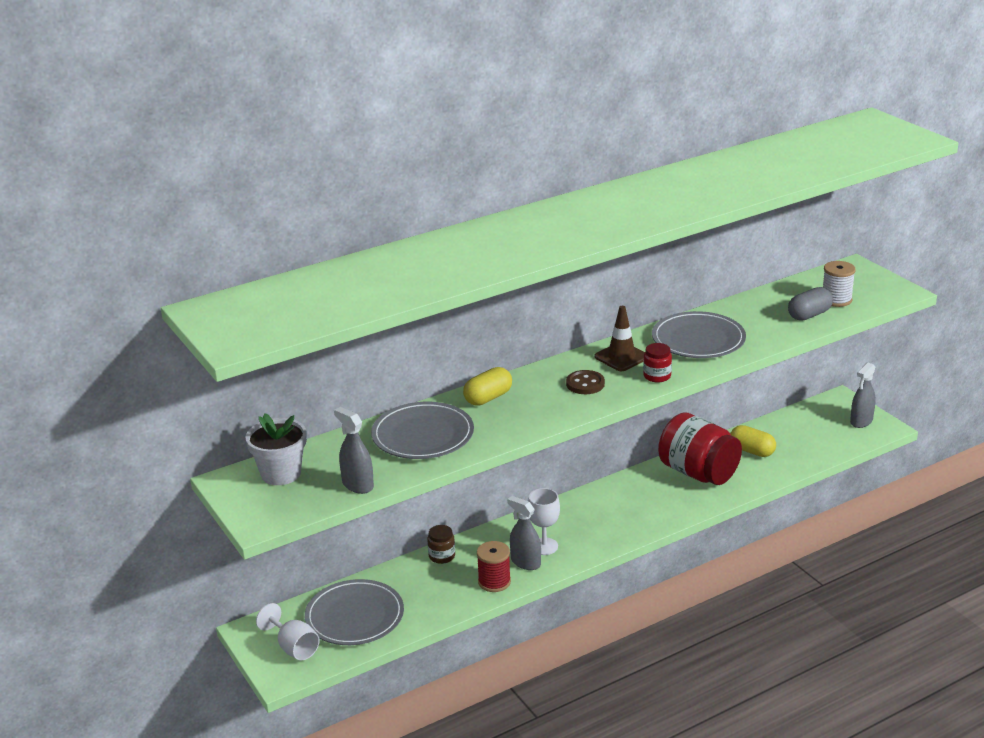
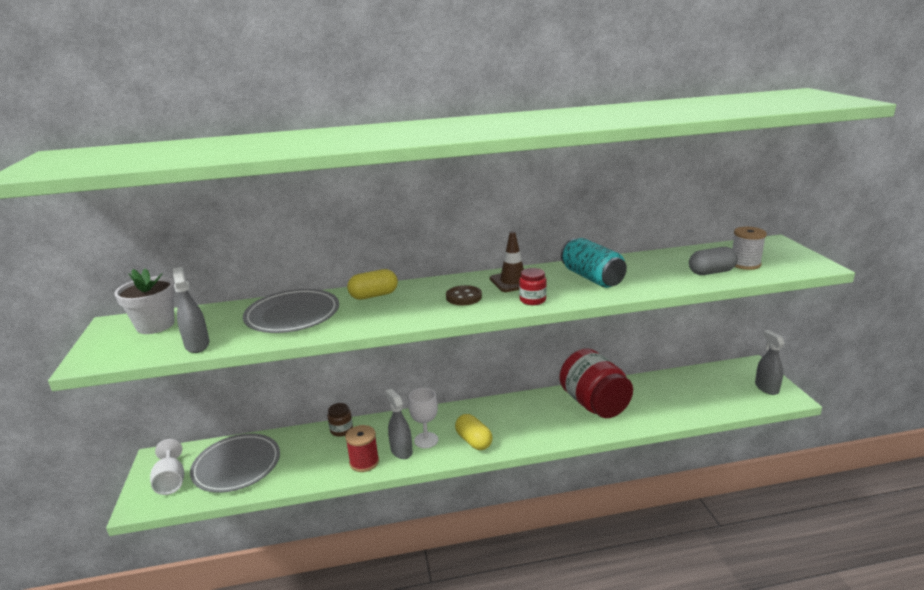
camera: 20 degrees right, 5 degrees down
(698, 340) = (592, 278): grey plate -> turquoise can
(752, 451) = (651, 395): yellow capsule -> yellow capsule (474, 441)
(861, 421) = (766, 388): grey spray bottle -> grey spray bottle turned 105 degrees clockwise

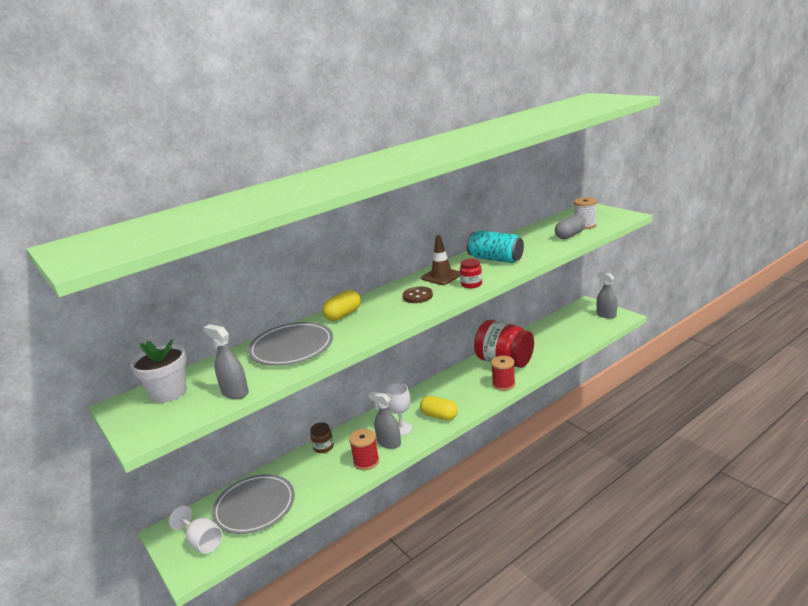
camera: 25 degrees left, 0 degrees up
(571, 431) = (503, 384): none -> red spool

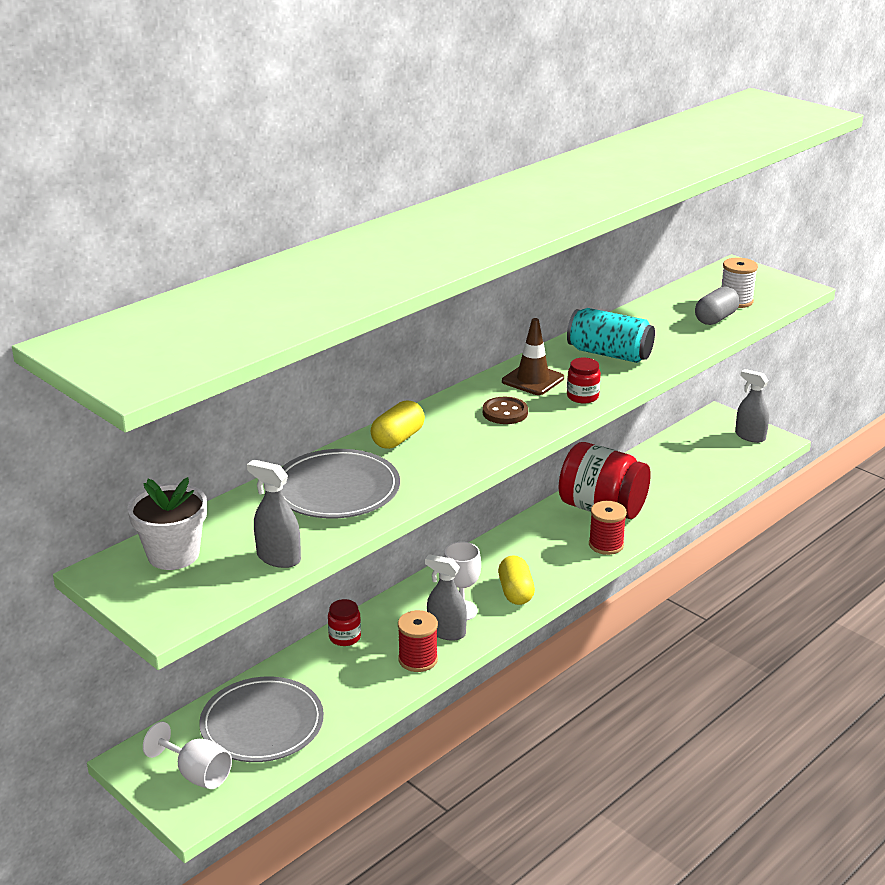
camera: 10 degrees left, 5 degrees up
(323, 447) = (345, 637): brown jar -> red jar
(439, 416) = (515, 592): yellow capsule -> yellow capsule turned 60 degrees clockwise

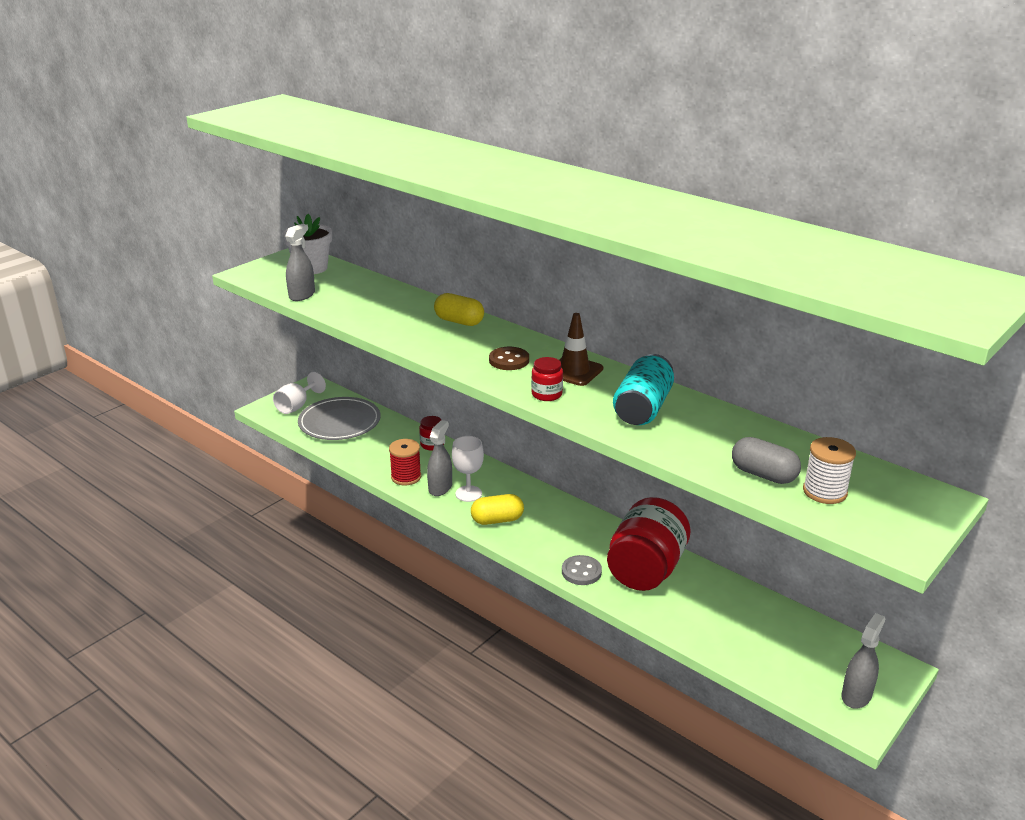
camera: 85 degrees right, 0 degrees up
(336, 490) = (385, 306): grey plate -> none
(606, 545) = (581, 572): red spool -> grey button

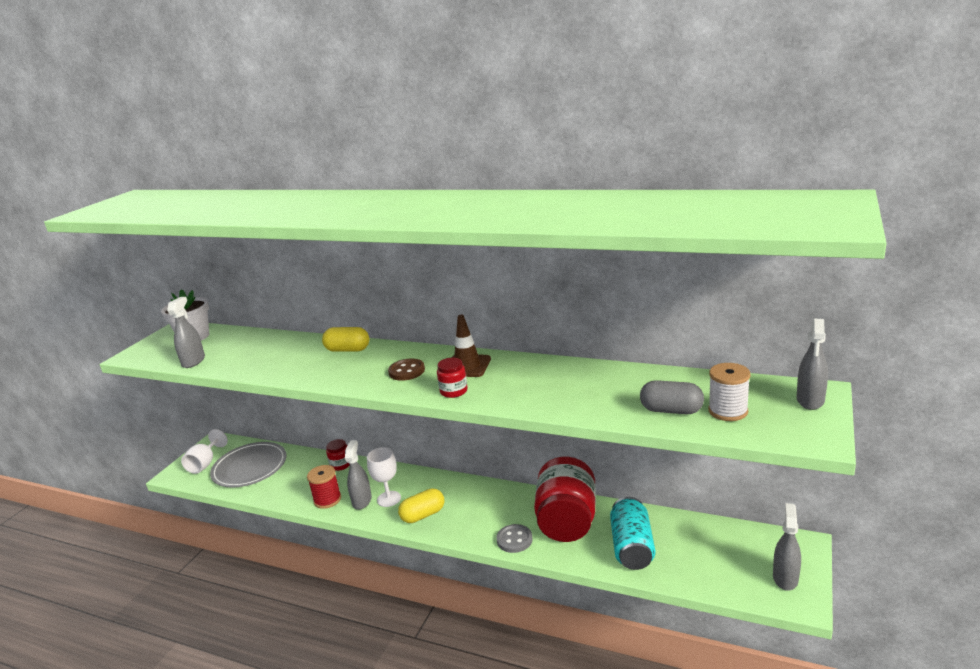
camera: 15 degrees left, 5 degrees down
(642, 408) = (541, 382): turquoise can -> turquoise can (632, 547)
(925, 505) = (810, 400): none -> grey spray bottle

